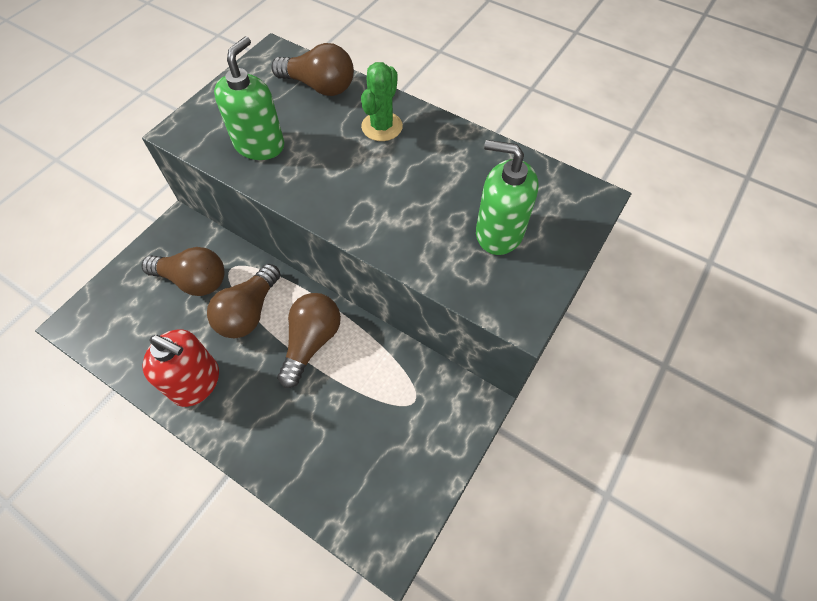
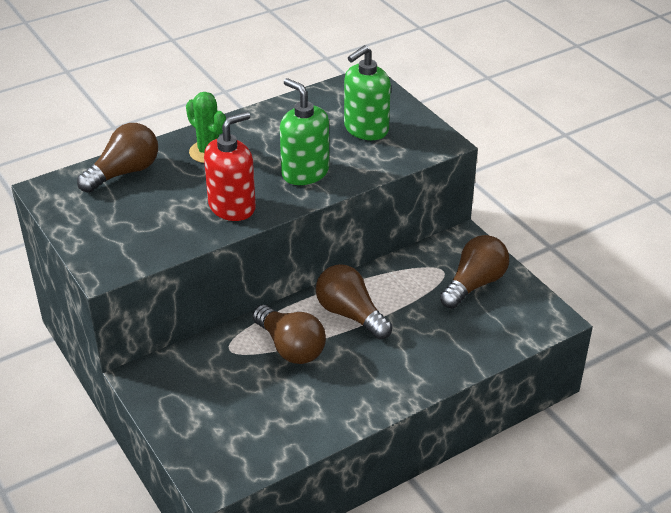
camera: 65 degrees left, 20 degrees down
(193, 280) = (224, 379): brown light bulb -> brown light bulb (474, 284)
(196, 382) = (344, 399): red soap dispenser -> red soap dispenser (232, 207)
(259, 145) = (169, 224): green soap dispenser -> green soap dispenser (305, 172)

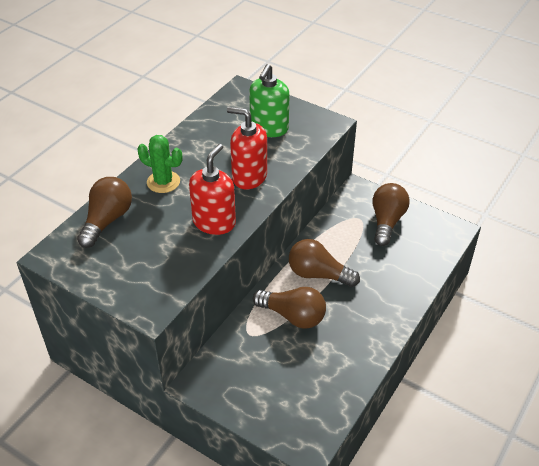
camera: 25 degrees left, 5 degrees up
(305, 172) = (249, 177): green soap dispenser -> red soap dispenser

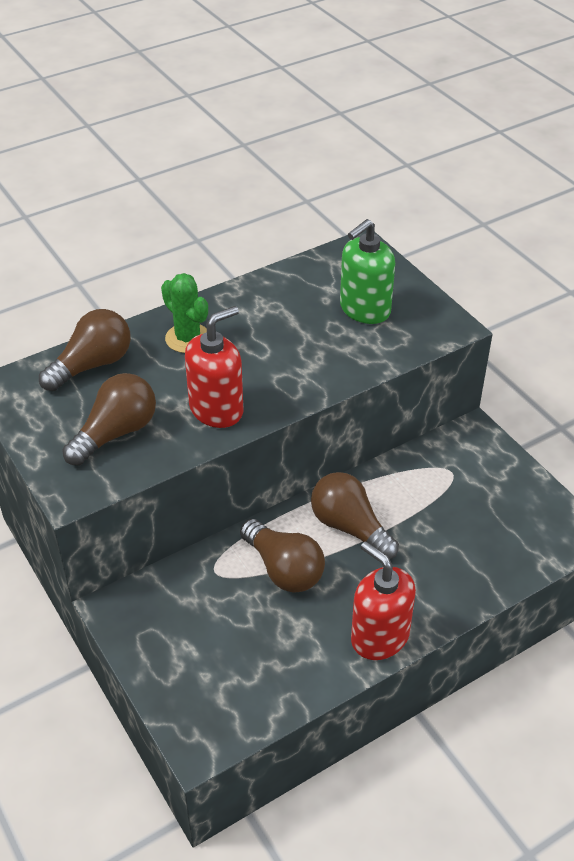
camera: 25 degrees right, 0 degrees up
(249, 177) = (298, 365): red soap dispenser -> red soap dispenser (379, 637)
(387, 221) = (487, 489): brown light bulb -> brown light bulb (116, 433)

